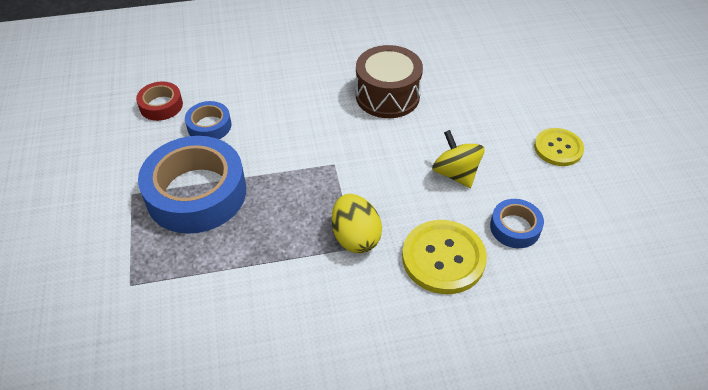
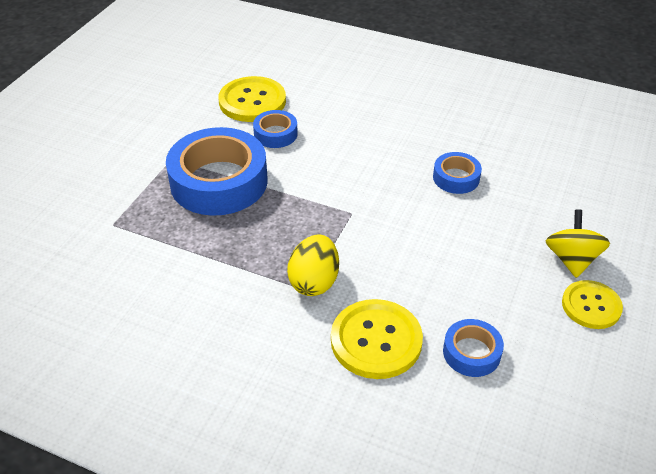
camera: 35 degrees right, 5 degrees down
(161, 105) = (252, 101): red tape -> yellow button
(387, 96) = (456, 178): brown drum -> blue tape
(455, 173) = (458, 276): yellow spinning top -> yellow spinning top (571, 259)

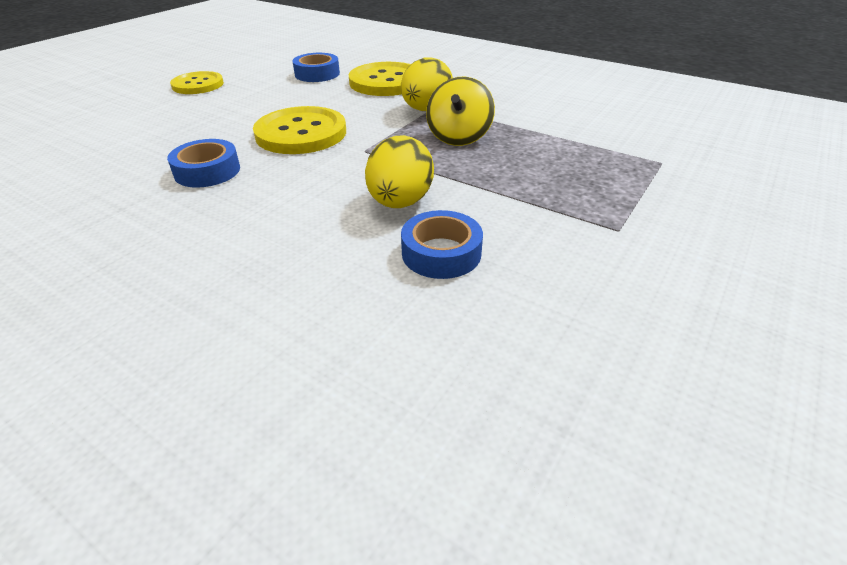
camera: 170 degrees left, 5 degrees down
(219, 181) = (534, 194): blue tape -> none
(252, 101) = (482, 330): yellow button -> yellow button (301, 133)
(307, 165) = (400, 202): none -> yellow egg
(571, 259) = (173, 106): yellow spinning top -> yellow spinning top (459, 137)

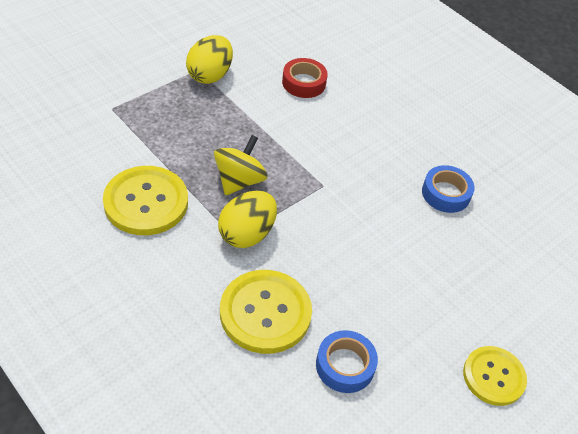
camera: 170 degrees left, 10 degrees up
(301, 133) = (373, 226): yellow button -> yellow button (146, 202)
(400, 202) = (313, 123): yellow egg -> yellow egg (210, 75)
(441, 253) = (304, 83): blue tape -> red tape

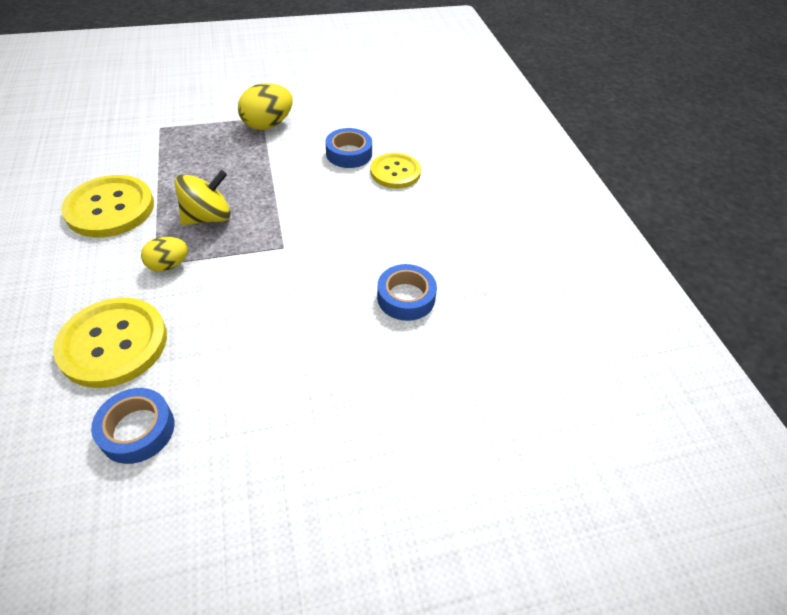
camera: 30 degrees right, 0 degrees up
(247, 234) = (169, 265): yellow egg -> yellow egg, size x0.62
(304, 83) = (349, 153): red tape -> blue tape
(493, 376) = (287, 520): yellow button -> yellow button (395, 172)

